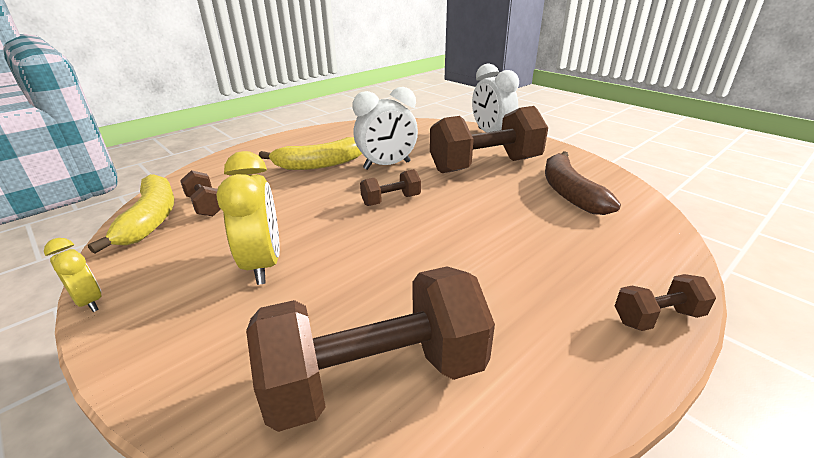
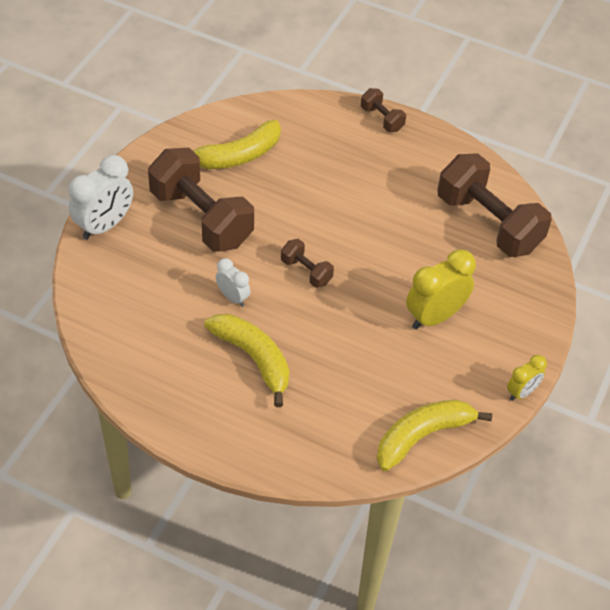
camera: 115 degrees left, 20 degrees up
(89, 302) = (521, 392): yellow clock -> yellow clock turned 150 degrees counterclockwise
(205, 205) = (381, 409): brown dumbbell -> none
(387, 165) = (233, 297): white clock -> white clock, size x0.56
(569, 192) = (238, 156): brown banana -> yellow banana

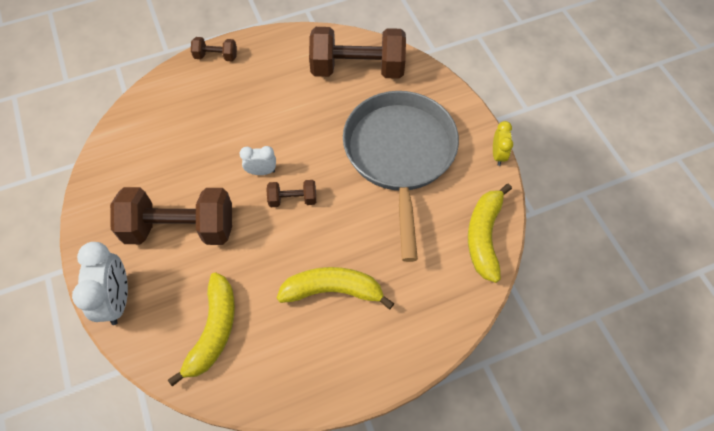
camera: 45 degrees left, 10 degrees up
(233, 297) = (269, 263): white clock -> white clock (261, 171)
(238, 156) = (152, 162): yellow banana -> yellow banana (214, 331)
(434, 317) = (400, 155): yellow clock -> grey pan

